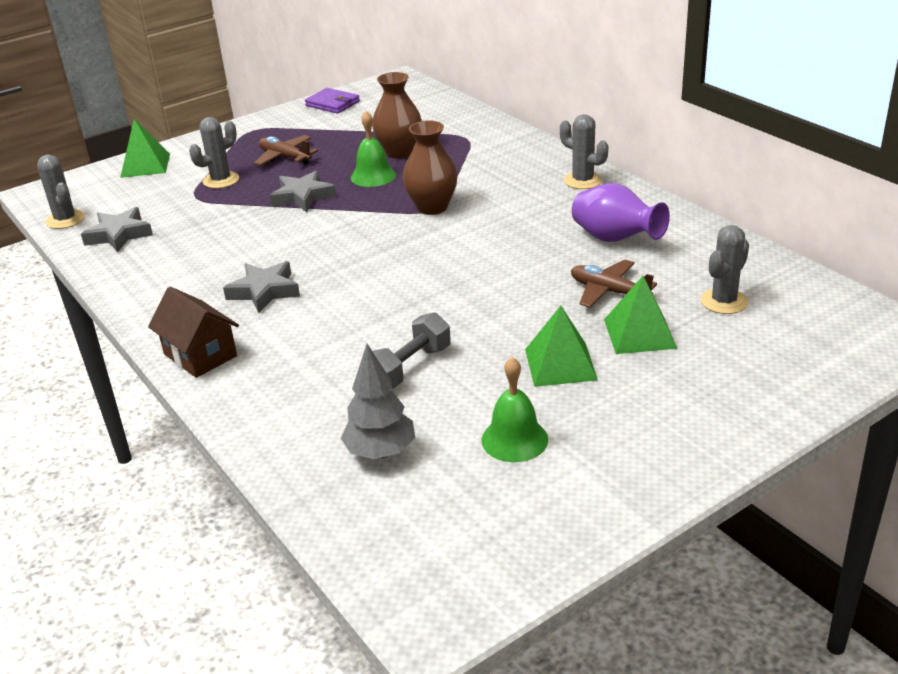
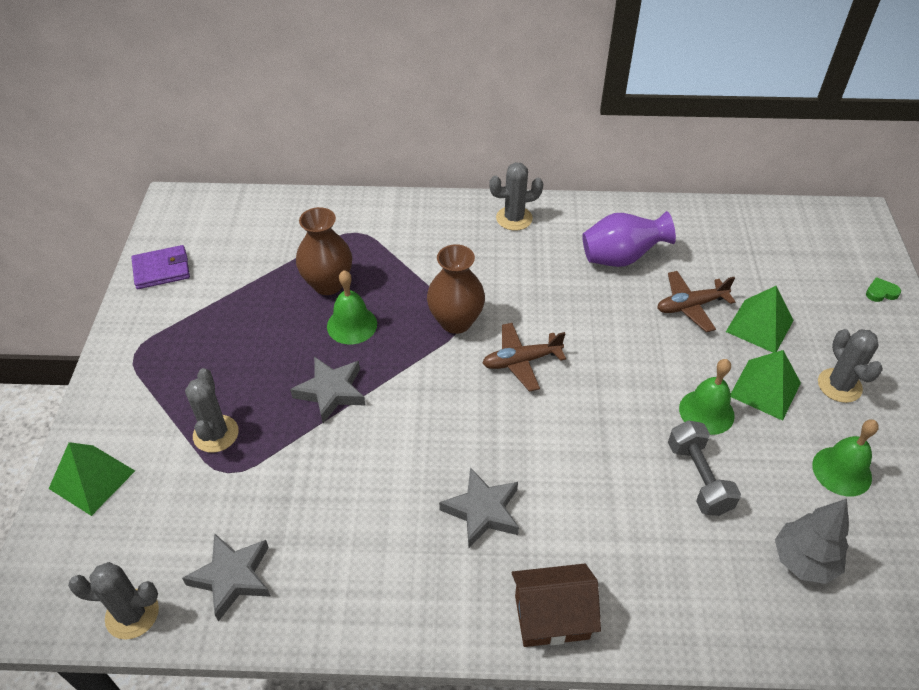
camera: 55 degrees left, 15 degrees up
(285, 157) = (231, 362): brown plane -> brown plane (521, 361)
(490, 345) = (706, 412): none -> green bell
(724, 301) = (755, 263): grey cactus -> grey cactus (839, 385)
(807, 385) = (881, 292): none -> green heart

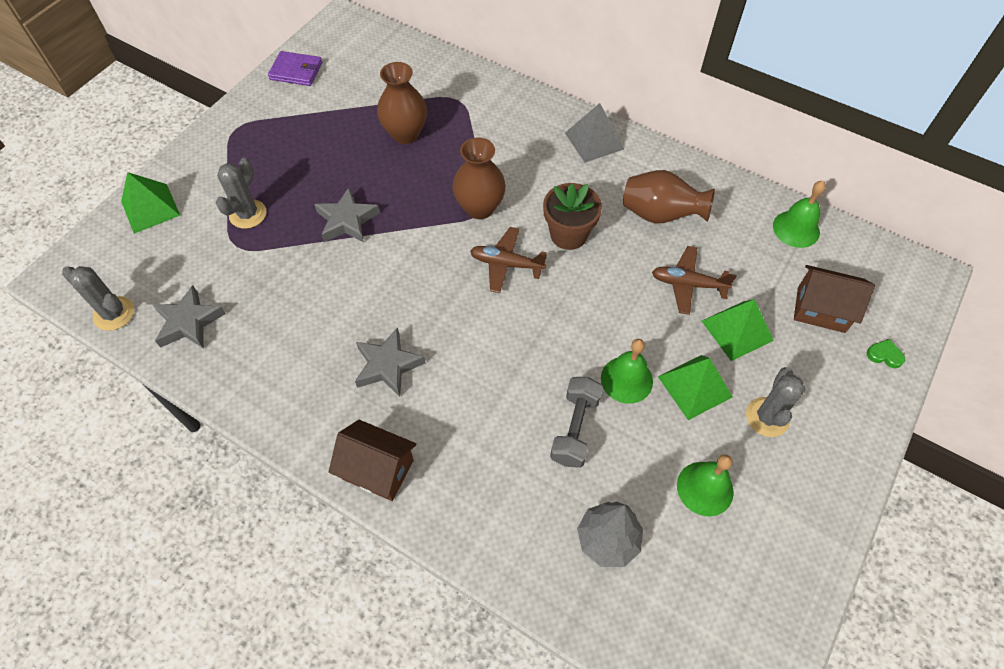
camera: 30 degrees right, 10 degrees up
(352, 325) = (399, 175): green bell -> green bell (796, 229)
(514, 218) = (594, 141): grey cactus -> grey pyramid
(556, 309) = (568, 234): none -> brown flower pot
(621, 258) = (660, 215): purple vase -> brown vase
(807, 278) = (821, 309): none -> brown house

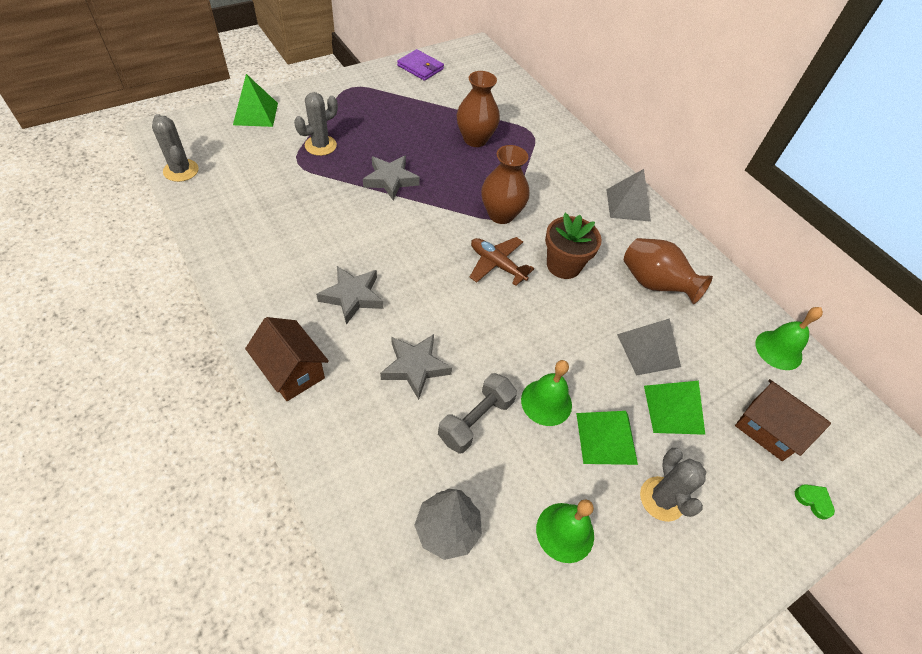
camera: 20 degrees right, 5 degrees down
(189, 322) = (227, 199): grey star -> grey star (415, 367)
(688, 284) = (648, 350): brown plane -> grey pyramid
(767, 417) = (662, 499): grey cactus -> grey cactus turned 45 degrees counterclockwise

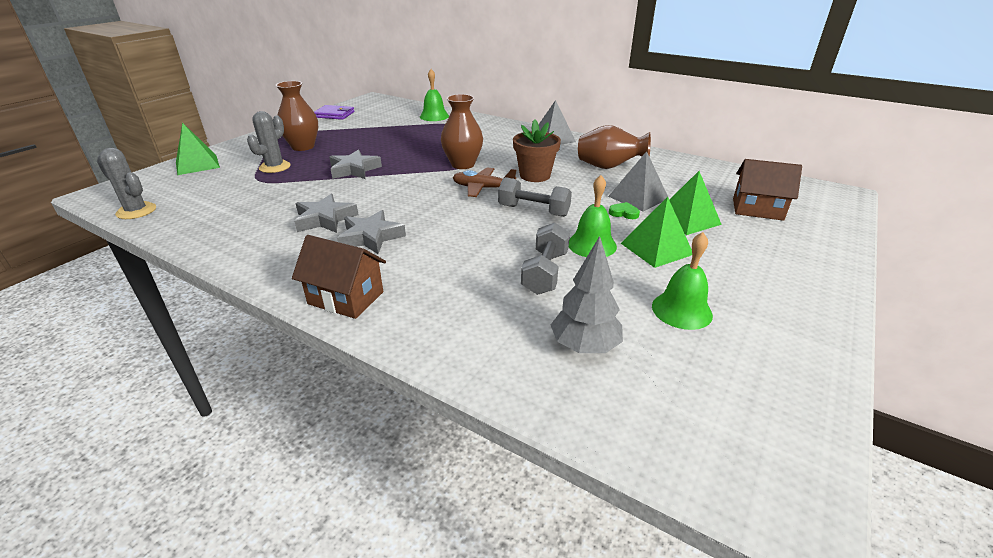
camera: 20 degrees left, 20 degrees down
(415, 367) = (464, 259): grey star -> grey star (325, 219)
(475, 139) = (409, 136): brown vase -> brown vase (303, 147)
(524, 324) = (533, 211): none -> grey dumbbell
(662, 499) = (730, 266): grey cactus -> none
(778, 350) = (721, 173): green bell -> green bell (434, 116)
(813, 501) = (825, 232): green heart -> green heart (624, 213)

